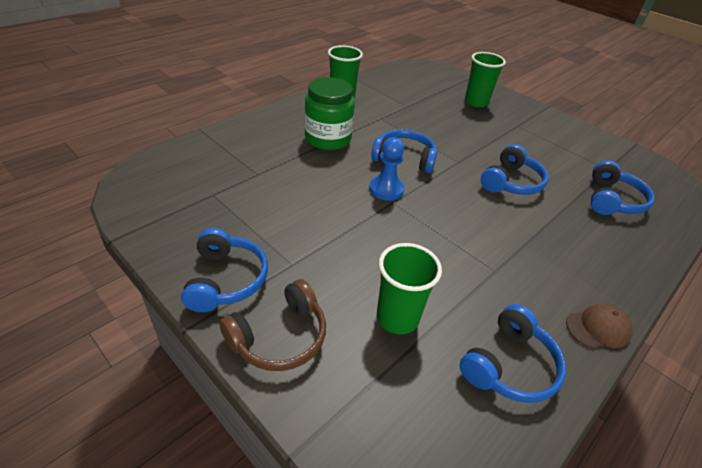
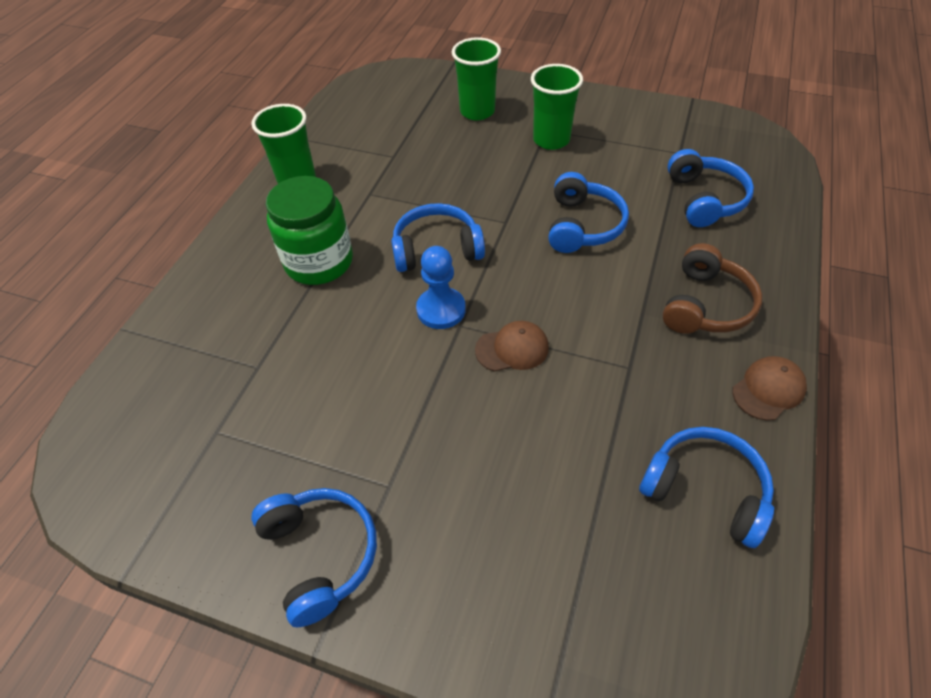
camera: 20 degrees left, 10 degrees up
(279, 337) = (437, 598): brown headphones -> brown headphones (706, 305)
(397, 318) = (556, 494): green cup -> green cup (551, 140)
(419, 227) = (512, 349): none -> brown cap
(509, 366) = (705, 490): blue headphones -> blue headphones turned 75 degrees counterclockwise

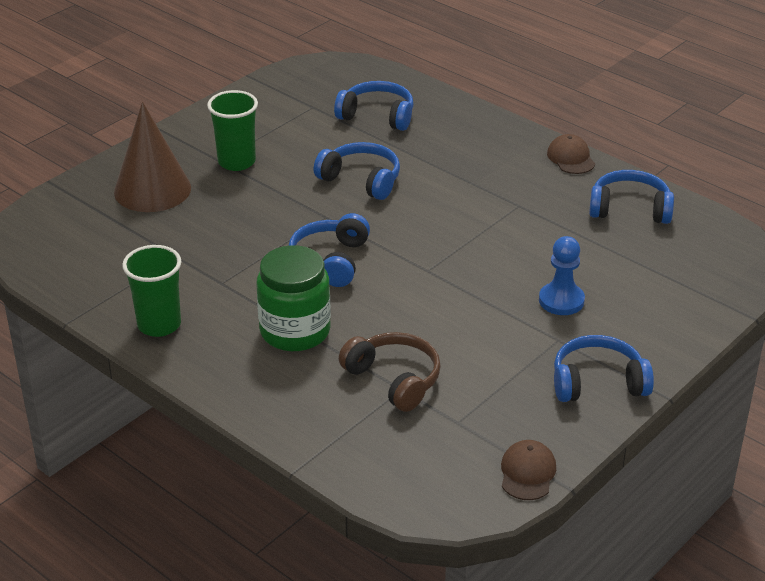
camera: 70 degrees left, 15 degrees down
(441, 310) = (404, 275): blue pawn -> blue pawn (561, 300)
(477, 111) = (152, 190): green cup -> brown cone
(512, 349) = (468, 251): brown cap -> brown cap (527, 473)
(705, 490) = (630, 209): blue headphones -> blue headphones turned 45 degrees clockwise
(706, 305) = (484, 154): brown headphones -> brown headphones (394, 379)

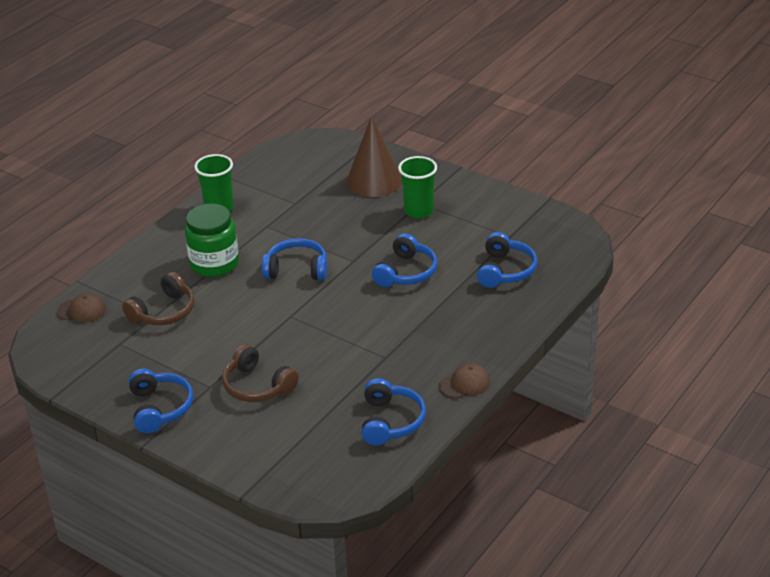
camera: 85 degrees right, 0 degrees up
(527, 473) = (67, 378): brown cap -> brown cap (81, 310)
(561, 300) = (257, 386): blue pawn -> brown headphones

